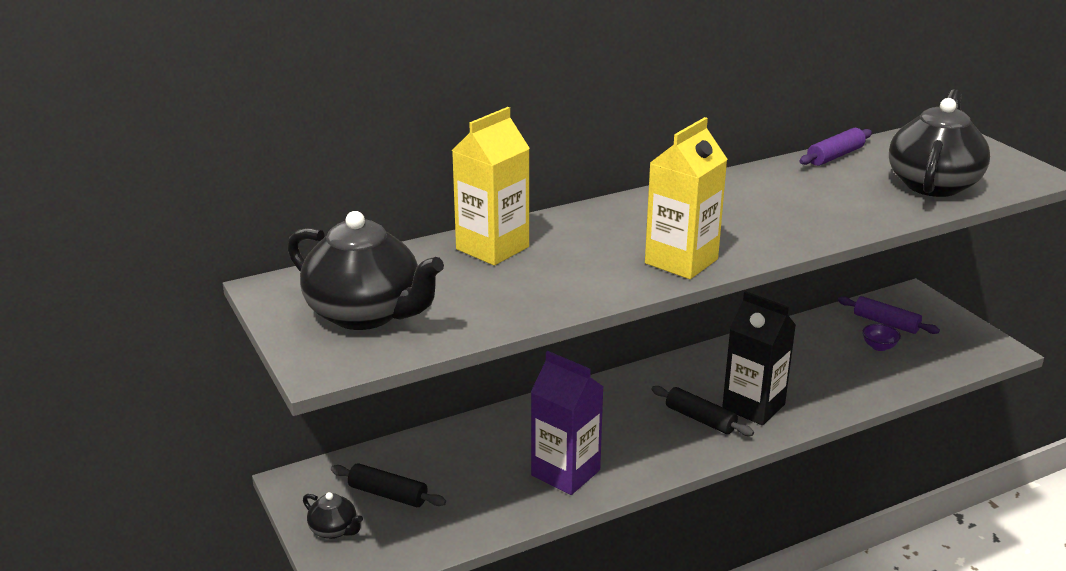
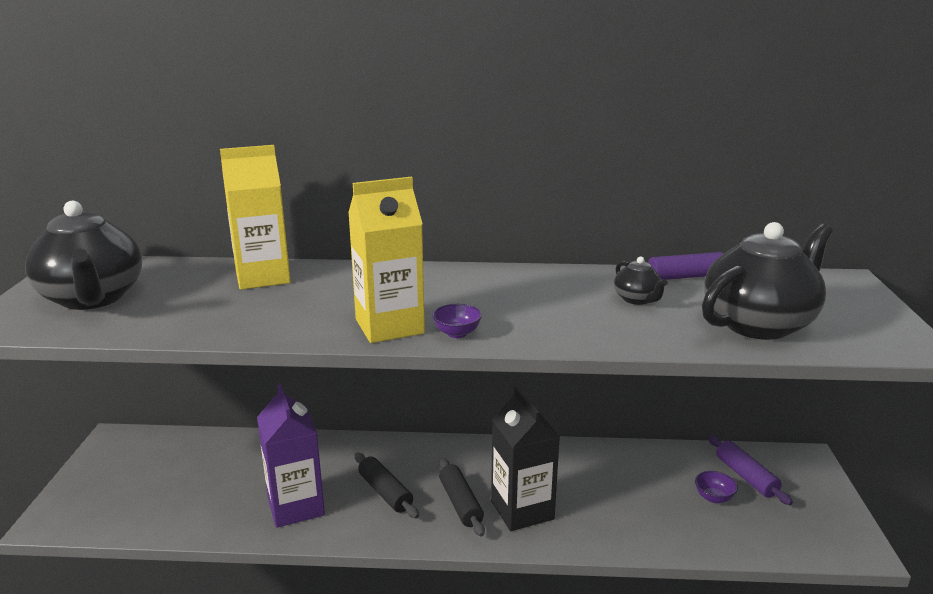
camera: 30 degrees right, 5 degrees down
(334, 530) = (88, 484): black teapot -> black teapot (637, 299)
(388, 494) = (155, 471): black rolling pin -> black rolling pin (385, 492)
(741, 252) = (457, 333): none -> purple bowl

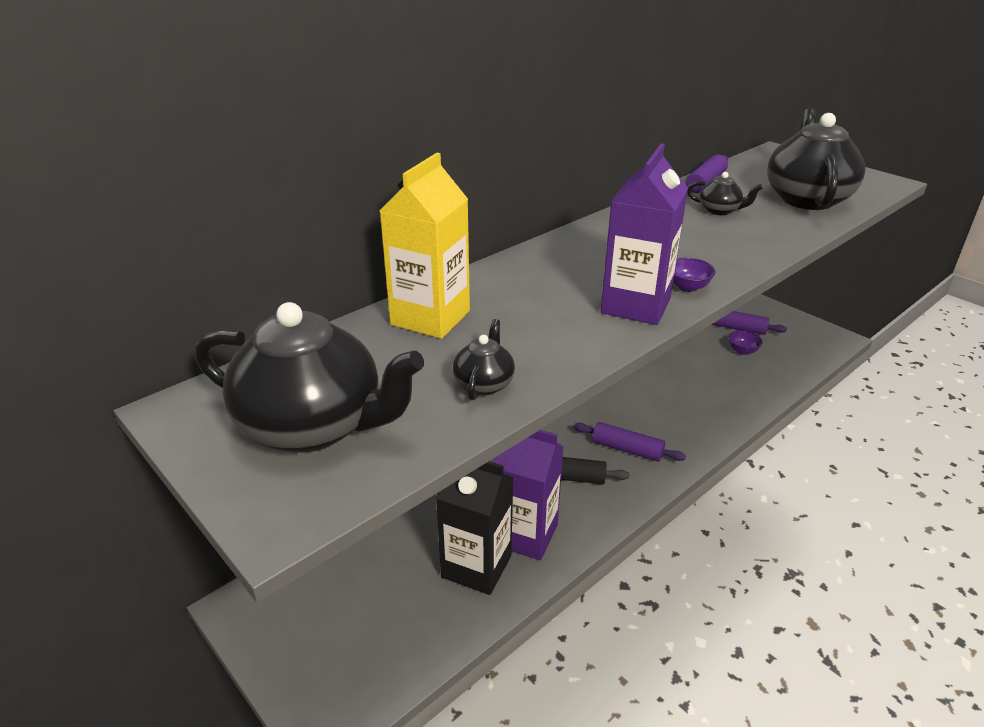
camera: 45 degrees left, 10 degrees up
(199, 320) = (484, 384): none -> black teapot
(389, 326) = (635, 305): yellow carton -> purple carton
(460, 503) = (627, 449): black rolling pin -> purple rolling pin
(522, 510) = (667, 427): black carton -> black carton (476, 566)

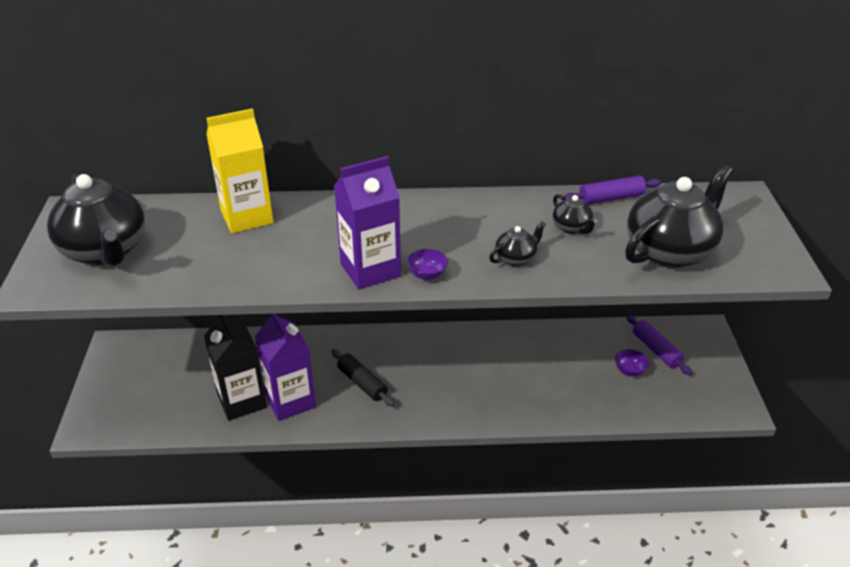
camera: 40 degrees right, 5 degrees up
(484, 384) = (208, 272): black teapot -> black teapot (516, 258)
(627, 449) = (426, 389): purple rolling pin -> none

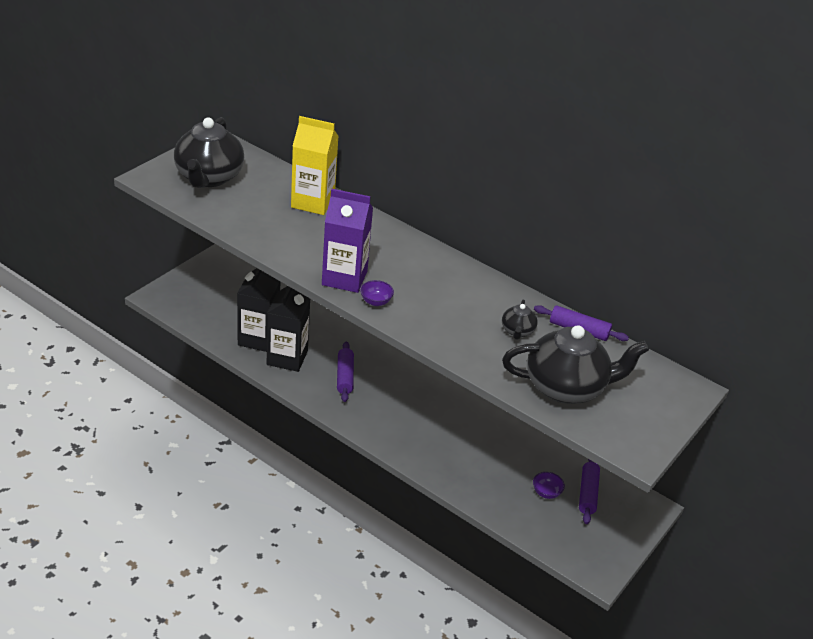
camera: 35 degrees right, 0 degrees up
(290, 401) = (287, 358): purple carton -> black carton
(362, 383) = (345, 376): black rolling pin -> purple rolling pin
(516, 258) = (448, 327): black teapot -> none

